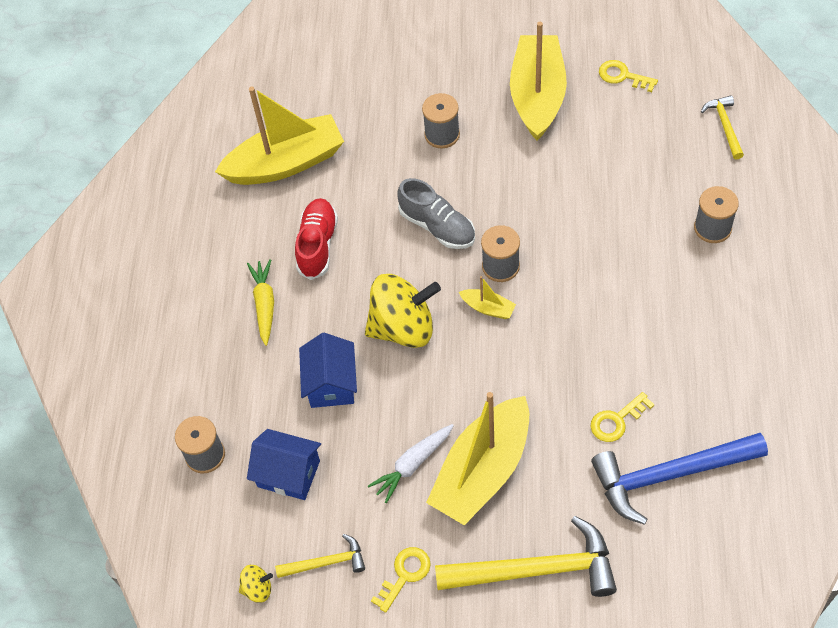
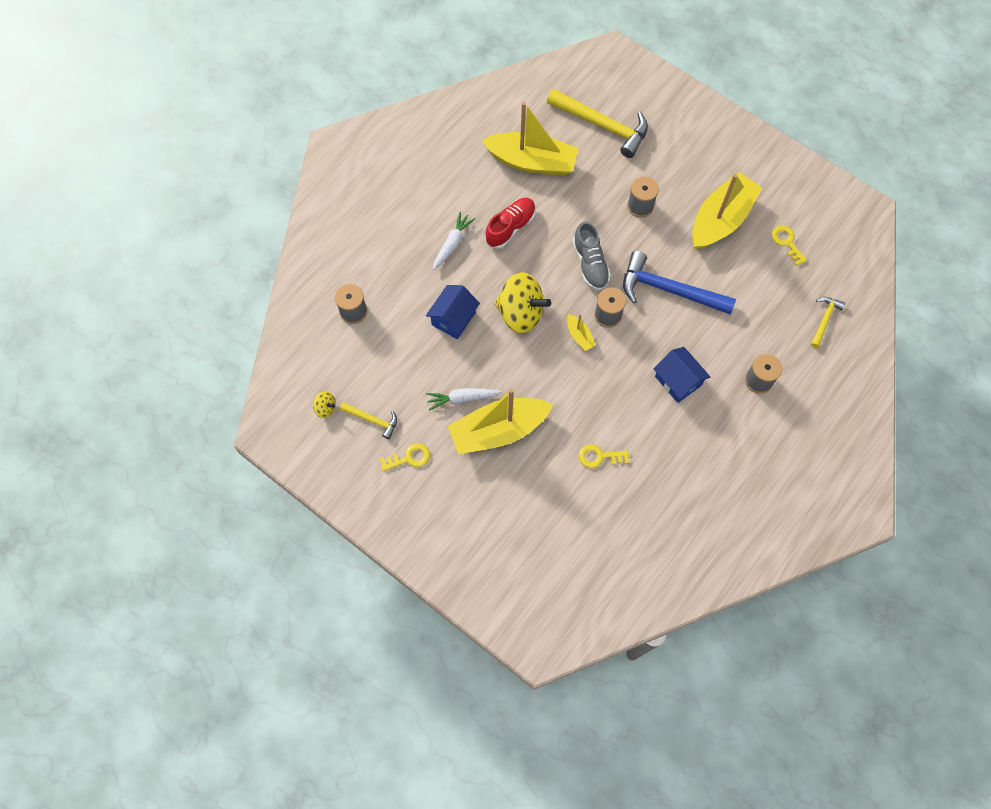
camera: 30 degrees right, 10 degrees up
(264, 304) = (452, 244): yellow carrot -> white carrot
(288, 474) = (390, 355): blue house -> blue house (678, 381)
(536, 570) = (483, 508): yellow hammer -> yellow hammer (602, 126)
(669, 475) = (603, 510): blue hammer -> blue hammer (669, 290)

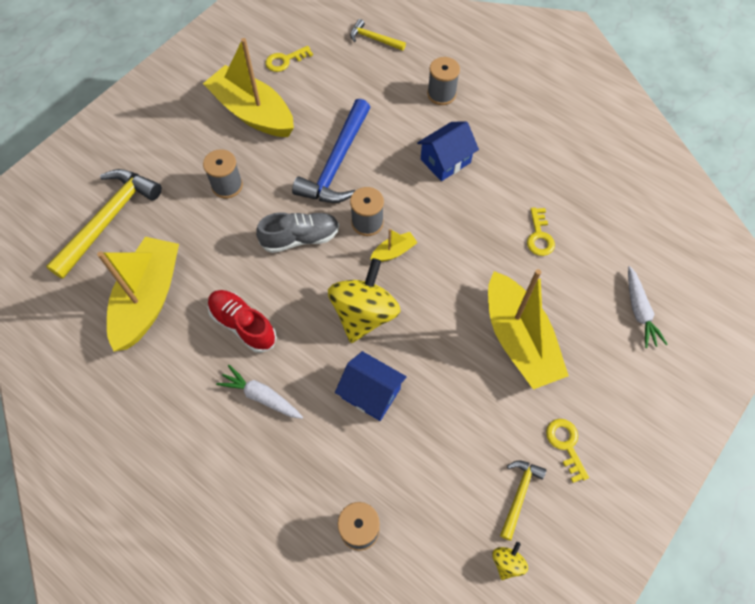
camera: 90 degrees left, 5 degrees down
(462, 399) = (481, 381): white carrot -> white carrot (639, 311)

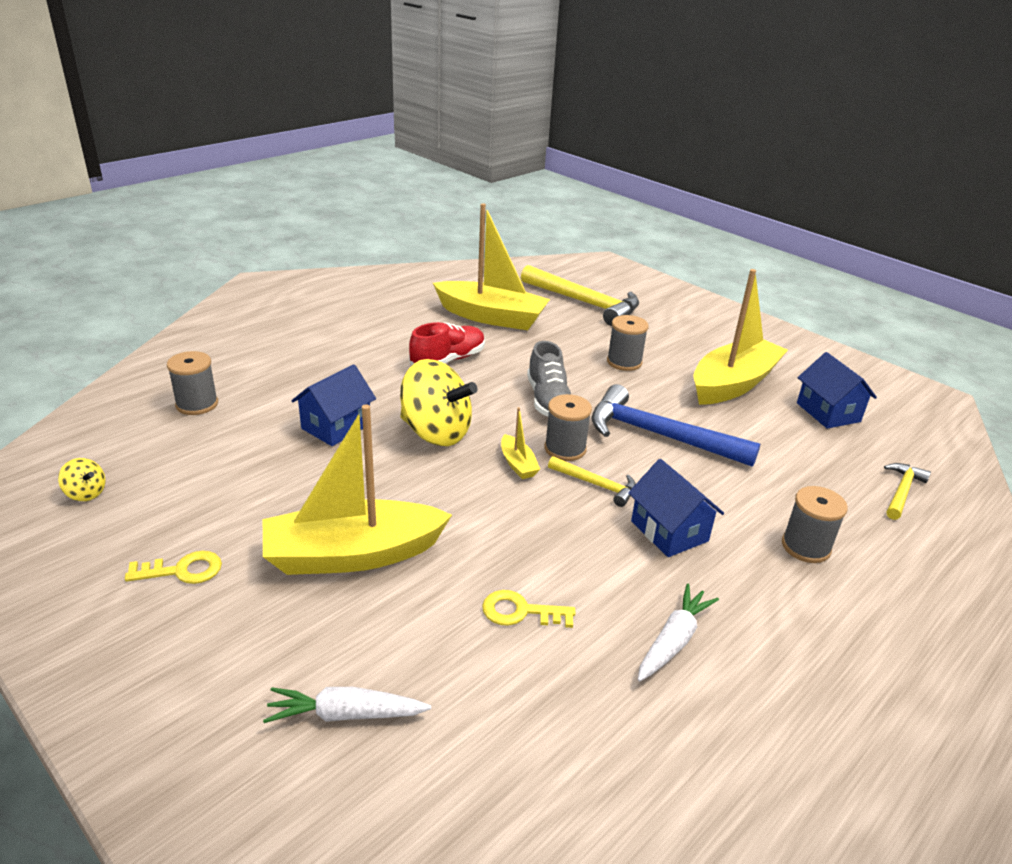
camera: 95 degrees right, 30 degrees down
(261, 396) = (365, 364): white carrot -> white carrot (673, 640)
(285, 60) = (828, 412): yellow key -> blue house
(519, 494) = (151, 516): yellow hammer -> yellow hammer (596, 485)

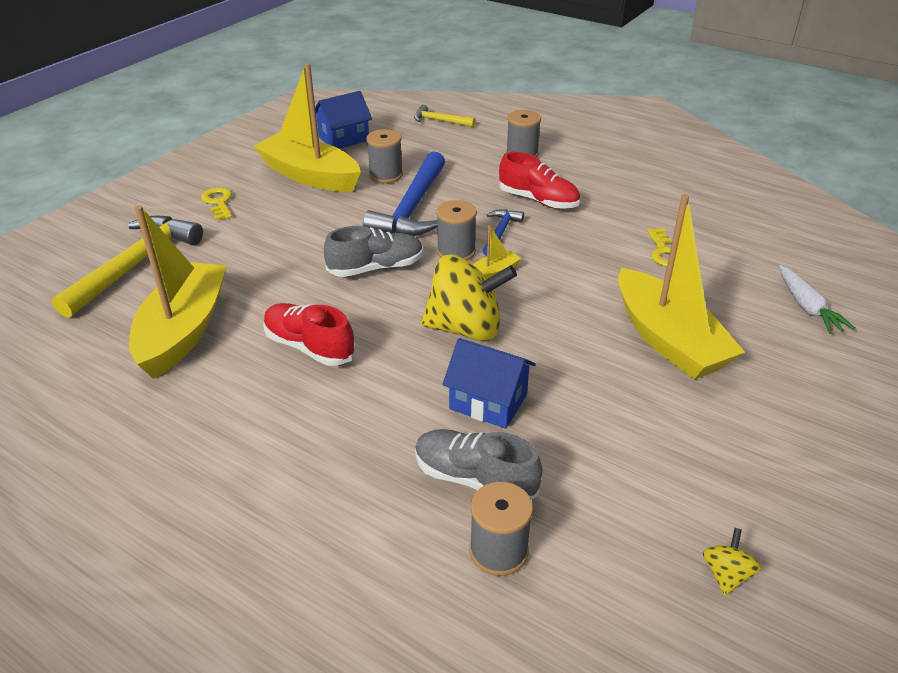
camera: 100 degrees left, 5 degrees up
(182, 570) = (763, 437): yellow key -> yellow key (218, 202)
(263, 406) = (475, 479): none -> grey shoe
(436, 432) = (466, 328): yellow spinning top -> yellow spinning top turned 75 degrees clockwise
(596, 485) = (500, 233): yellow hammer -> blue hammer
(624, 362) = (282, 231): grey spool -> grey spool (386, 175)
(669, 531) = (538, 200): blue house -> red shoe
(673, 640) = (643, 197): white carrot -> none

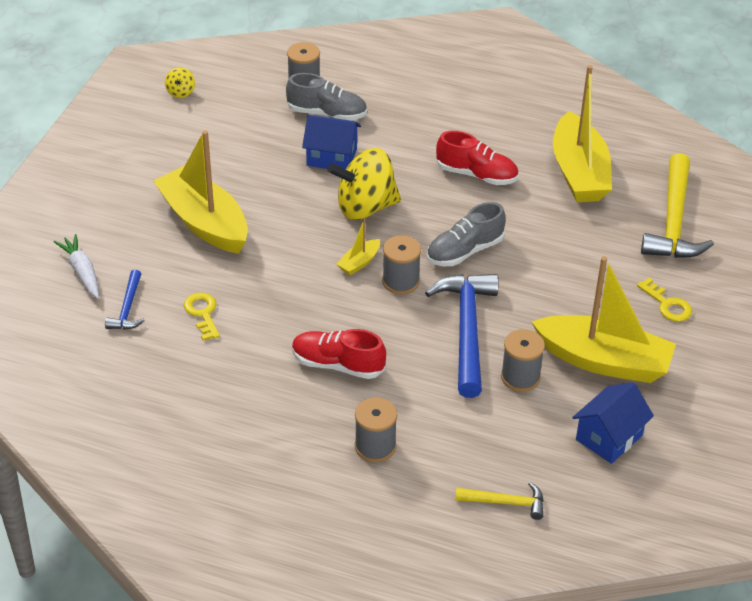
camera: 165 degrees right, 5 degrees up
(500, 233) = (366, 312): blue hammer -> blue hammer (127, 308)

